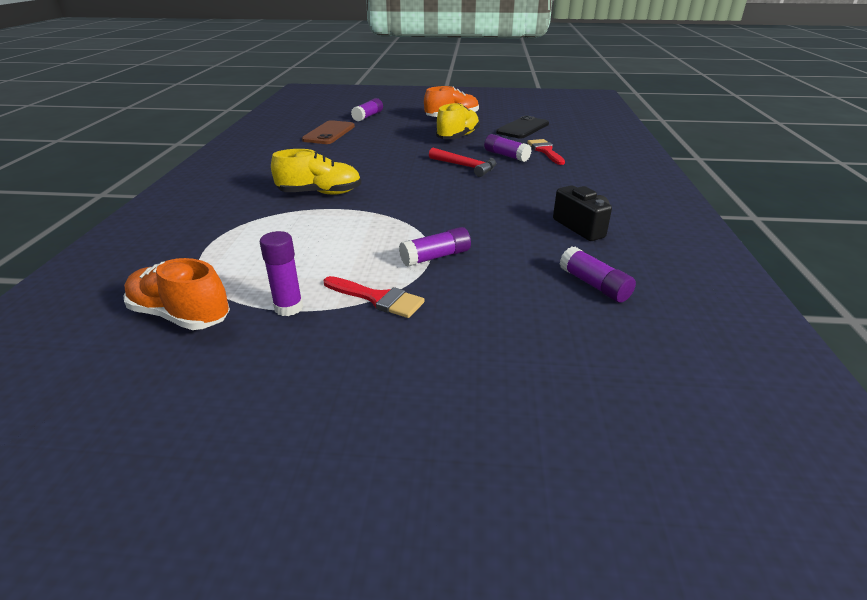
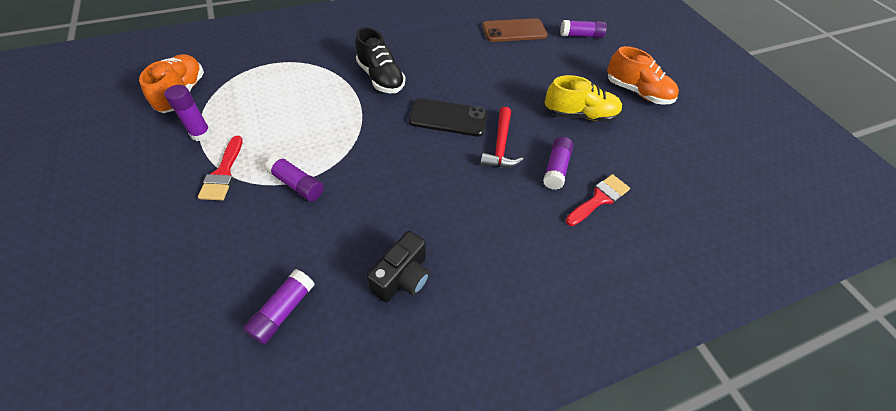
camera: 60 degrees right, 20 degrees up
(320, 193) = (380, 78): yellow shoe -> black shoe
(523, 128) = (660, 159): black phone -> black phone (448, 118)

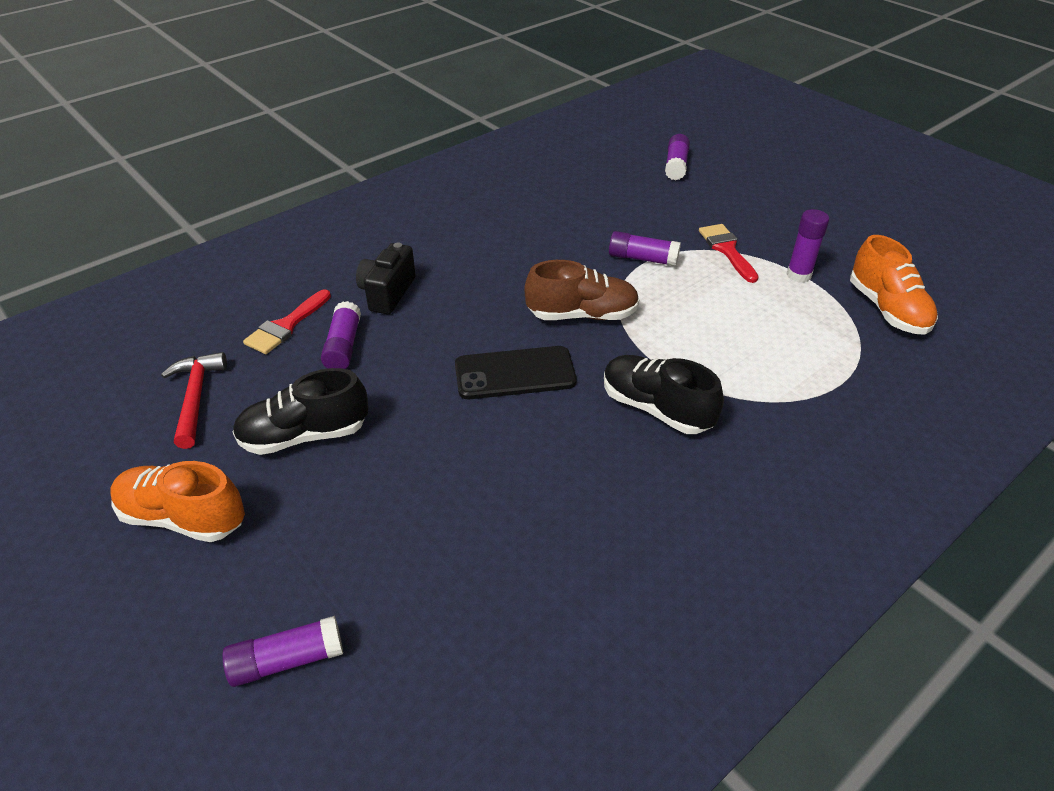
camera: 165 degrees right, 10 degrees down
(283, 310) = (572, 187): purple glue stick -> purple glue stick (676, 166)
(381, 146) = (582, 315): none -> brown shoe
(402, 277) = (487, 222): black camera -> black camera (387, 293)
(500, 146) = (425, 355): red hammer -> red hammer (196, 397)
(514, 31) = (458, 616): brown phone -> none
(579, 115) = (305, 435): yellow shoe -> black shoe

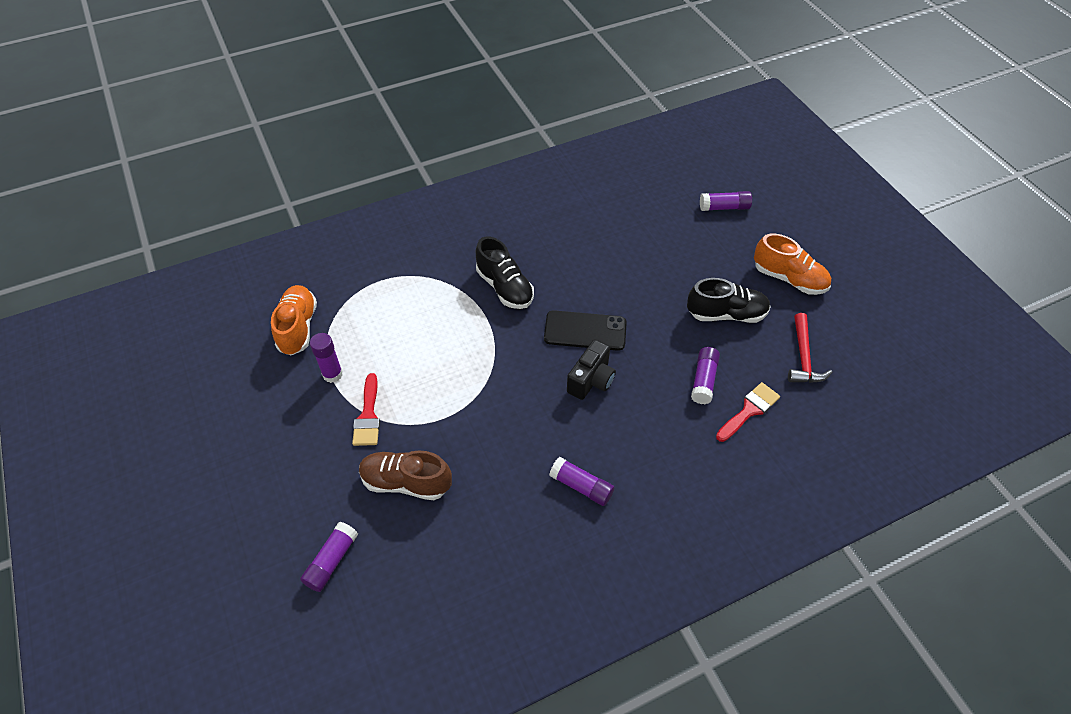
camera: 165 degrees left, 10 degrees up
(387, 293) = (668, 429): black camera -> black camera (591, 380)
(582, 315) = (520, 371): brown shoe -> brown shoe (406, 482)
(643, 258) = (444, 421): purple glue stick -> purple glue stick (581, 486)

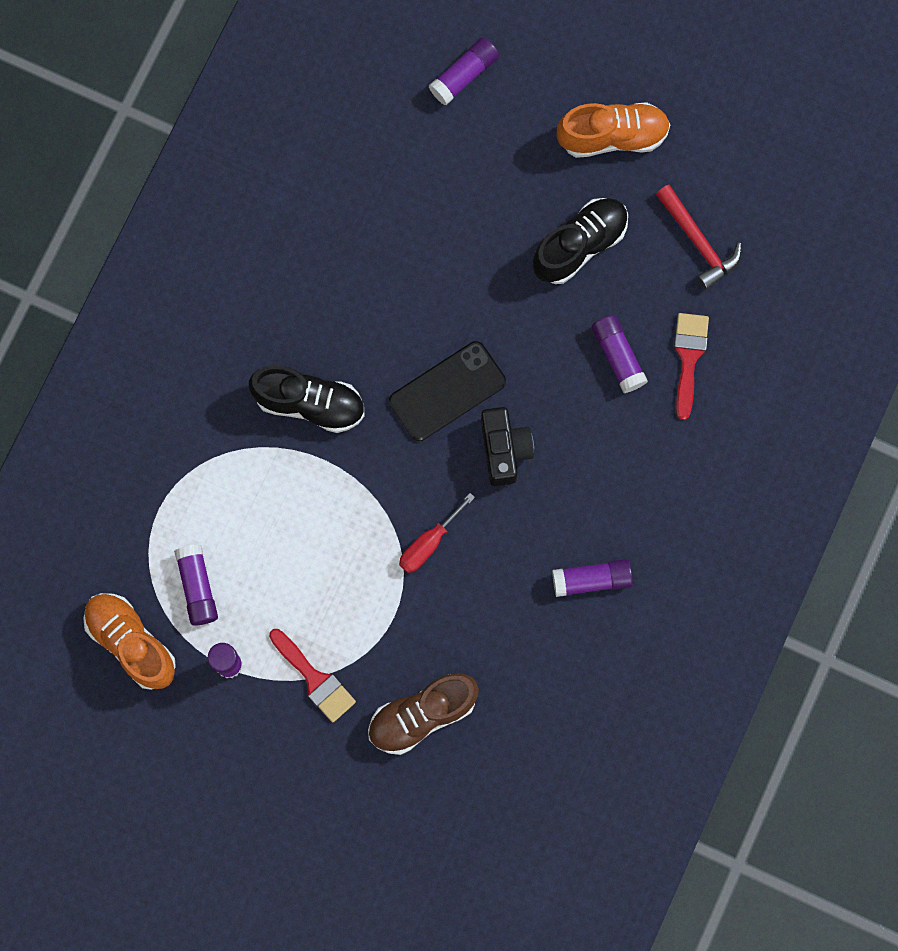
camera: 40 degrees left, 25 degrees up
(331, 561) = (428, 844): purple glue stick -> purple glue stick (197, 587)
(502, 395) = (428, 543): none -> red screwdriver

